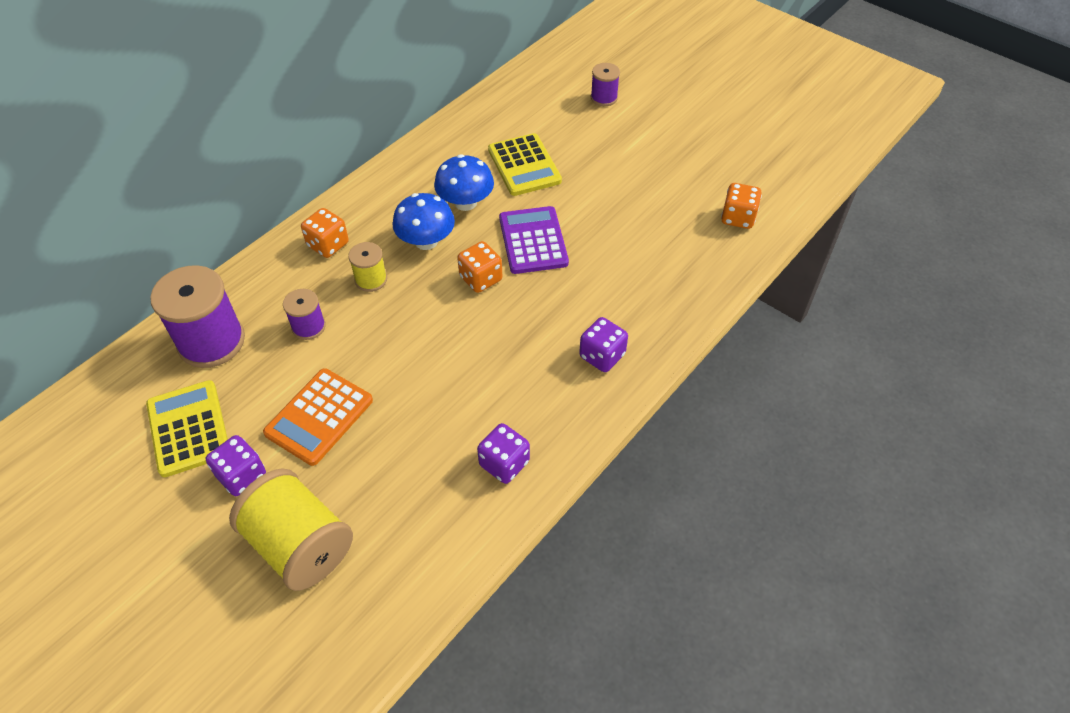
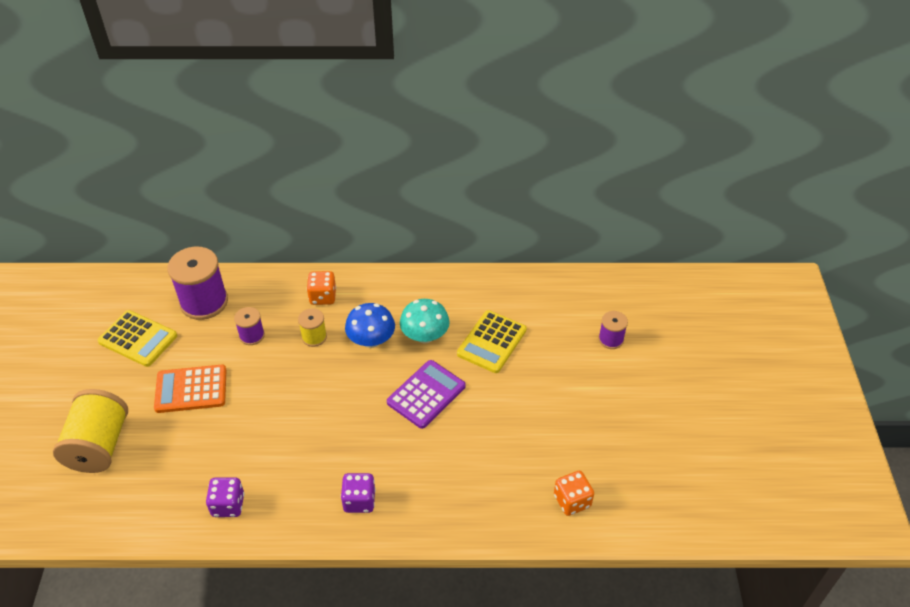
camera: 50 degrees right, 5 degrees down
(188, 428) = (138, 339): yellow calculator -> yellow calculator turned 90 degrees clockwise
(242, 475) = (125, 385): purple dice -> none
(465, 202) = (425, 336): blue mushroom -> turquoise mushroom
(481, 278) = (366, 390): orange dice -> none

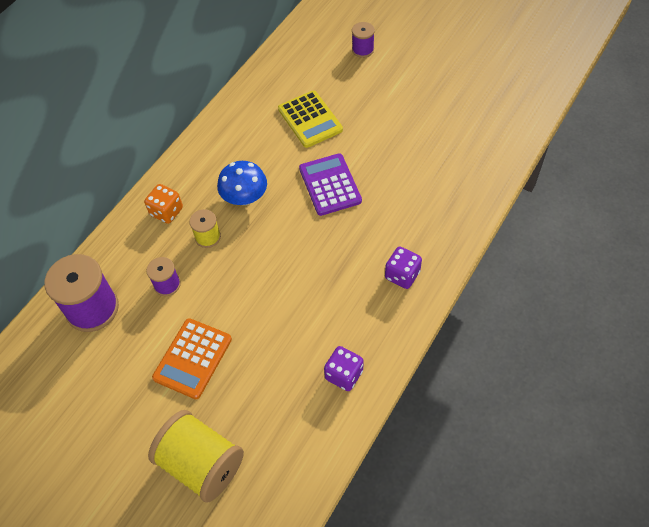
camera: 55 degrees left, 10 degrees up
(138, 339) = (92, 384): yellow calculator -> none
(425, 336) = (269, 159): turquoise mushroom -> none
(572, 501) = (487, 142): orange dice -> none

